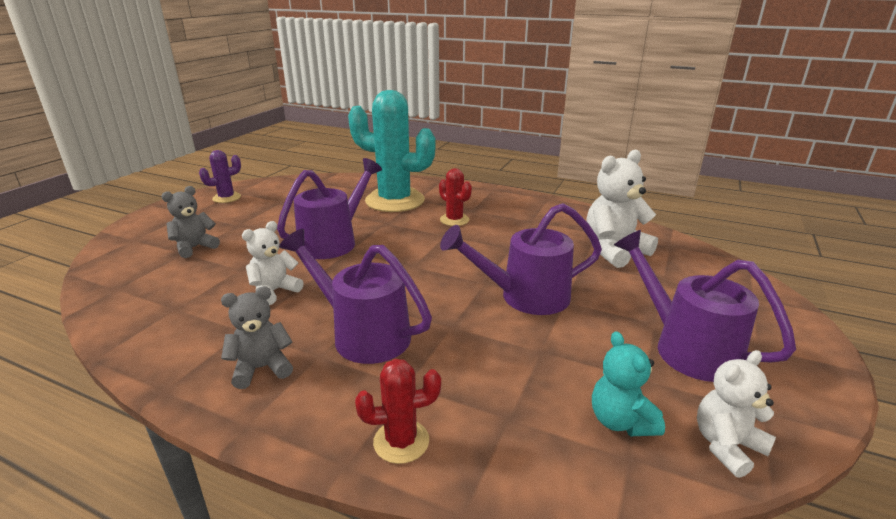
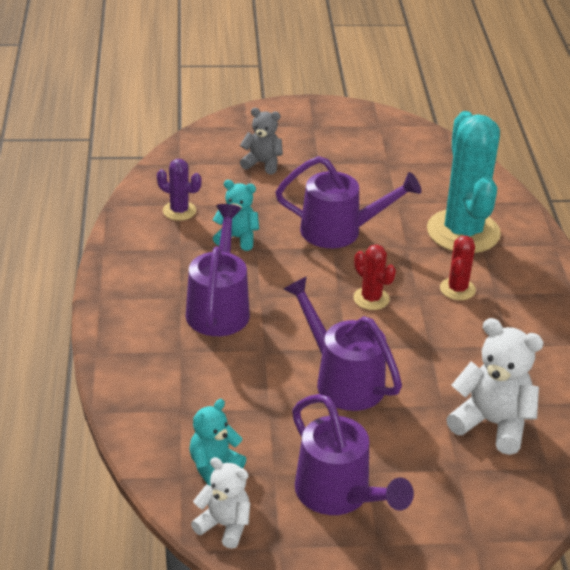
camera: 60 degrees right, 10 degrees up
(226, 198) = (362, 127): purple cactus -> purple cactus (179, 211)
(262, 368) = (149, 278): grey teddy bear -> none
(274, 291) = (237, 238): white teddy bear -> turquoise teddy bear
(401, 441) = (127, 368): red cactus -> red cactus (371, 299)
(686, 347) = (339, 495): purple watering can -> purple watering can turned 120 degrees clockwise

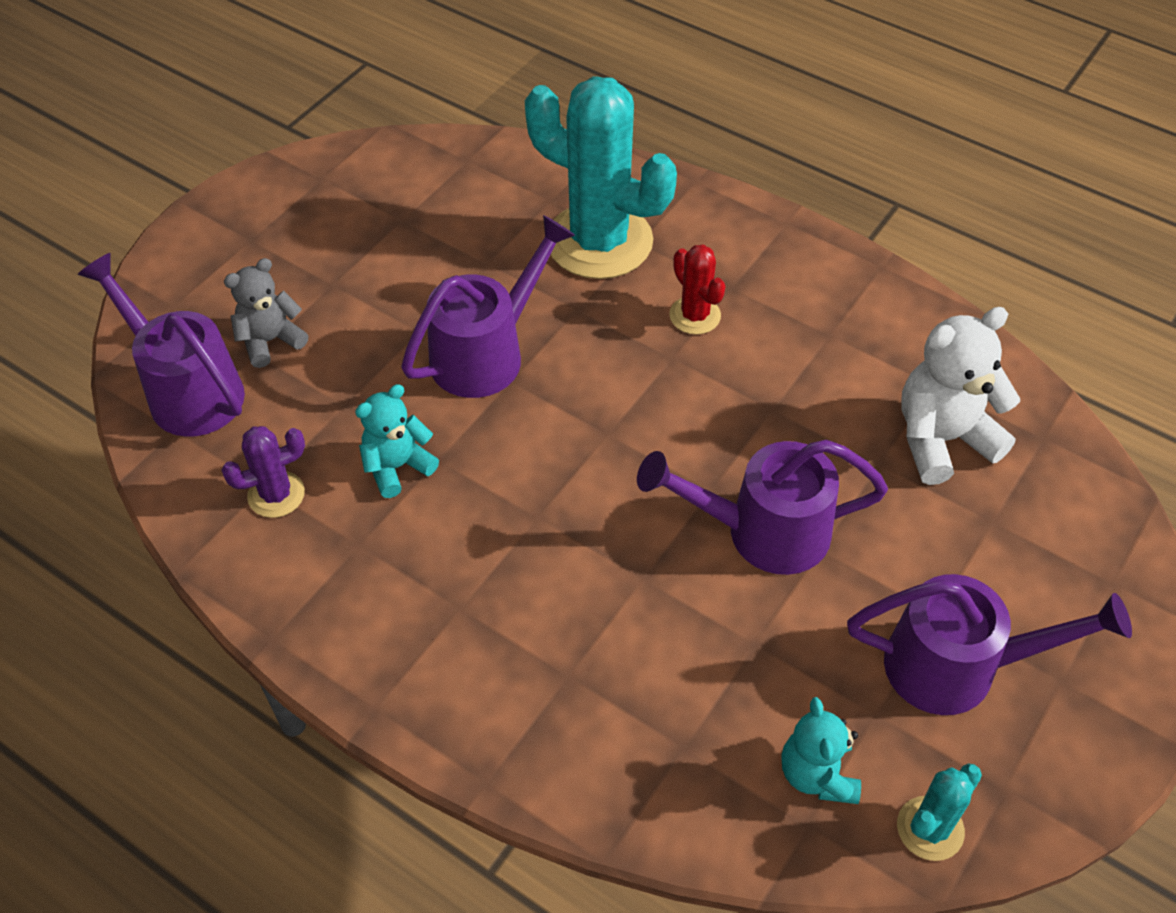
camera: 50 degrees left, 15 degrees up
(219, 307) = (518, 575): purple watering can -> purple watering can (187, 389)
(224, 525) = (930, 828): white teddy bear -> turquoise cactus
(371, 299) = (641, 406): red cactus -> none

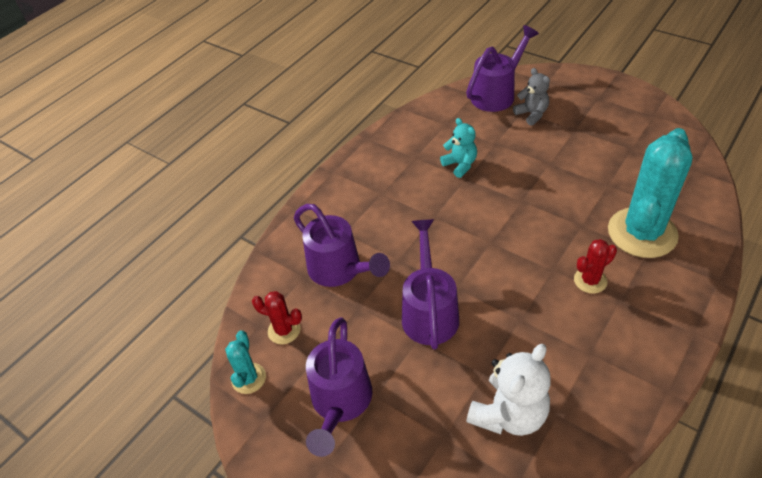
camera: 95 degrees right, 5 degrees down
(276, 494) = (441, 129): purple cactus -> none
(487, 352) = (540, 190): purple watering can -> purple watering can (340, 270)
(817, 774) = (284, 330): turquoise teddy bear -> red cactus
(930, 828) = (249, 378): turquoise cactus -> turquoise cactus turned 45 degrees clockwise
(942, 439) = (509, 414): white teddy bear -> white teddy bear turned 60 degrees clockwise

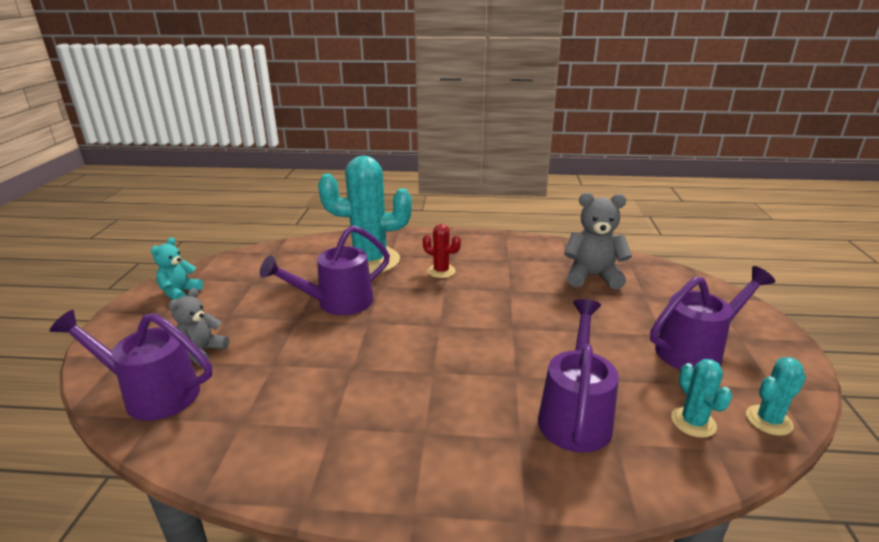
camera: 125 degrees left, 20 degrees down
(284, 330) = (693, 422): red cactus -> turquoise cactus
(429, 311) = (554, 334): purple watering can -> purple watering can (337, 303)
(460, 165) = (329, 380): turquoise teddy bear -> turquoise teddy bear (180, 293)
(509, 414) = (592, 276): white teddy bear -> grey teddy bear

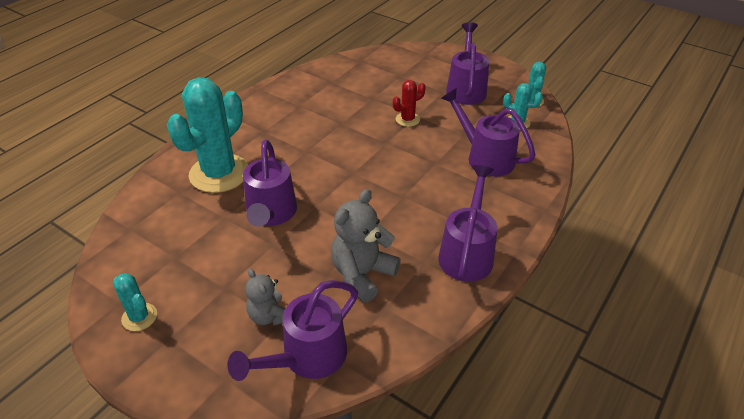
camera: 60 degrees left, 15 degrees up
(180, 293) = (139, 317): turquoise teddy bear -> turquoise cactus
(370, 461) = (467, 253): none -> purple watering can
(441, 271) = (280, 143): red cactus -> red cactus (407, 119)
(592, 276) = (360, 82): grey teddy bear -> grey teddy bear (362, 274)

